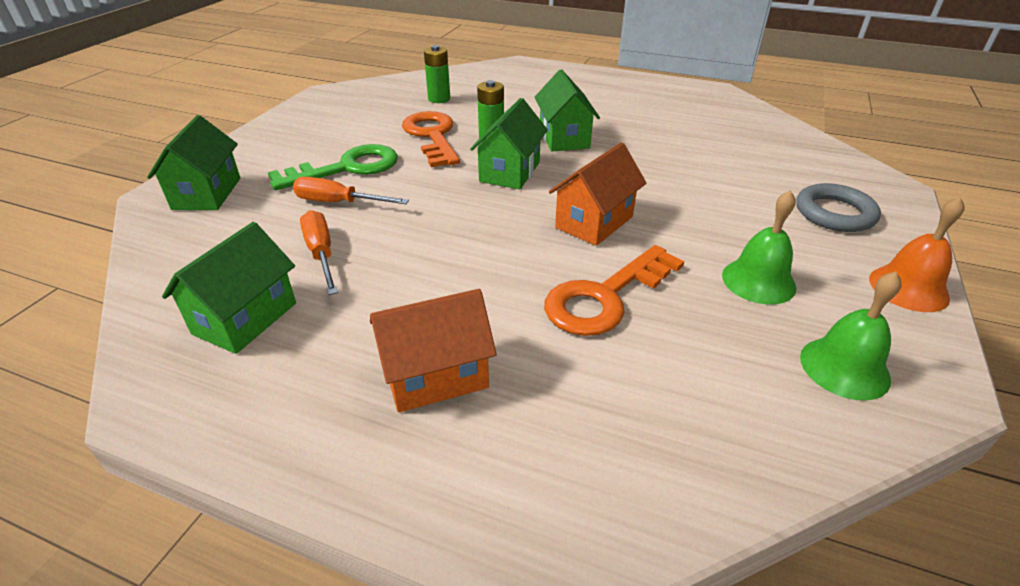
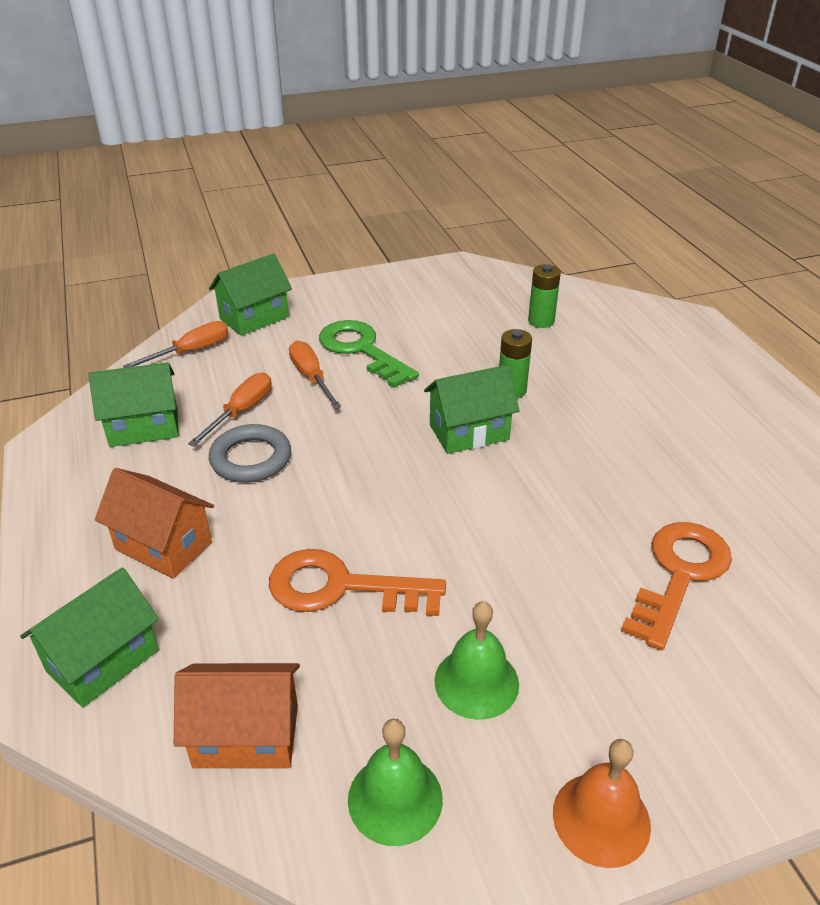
camera: 50 degrees right, 0 degrees up
(186, 244) = (191, 351): none -> orange screwdriver
(346, 168) = (361, 350): green key -> green key turned 150 degrees counterclockwise
(432, 136) = (469, 358): orange key -> orange key (679, 575)
(564, 138) = (578, 430): green house -> green house (103, 660)
(594, 222) = (448, 525): orange house -> orange house (246, 736)
(834, 213) = (695, 701): grey ring -> grey ring (251, 458)

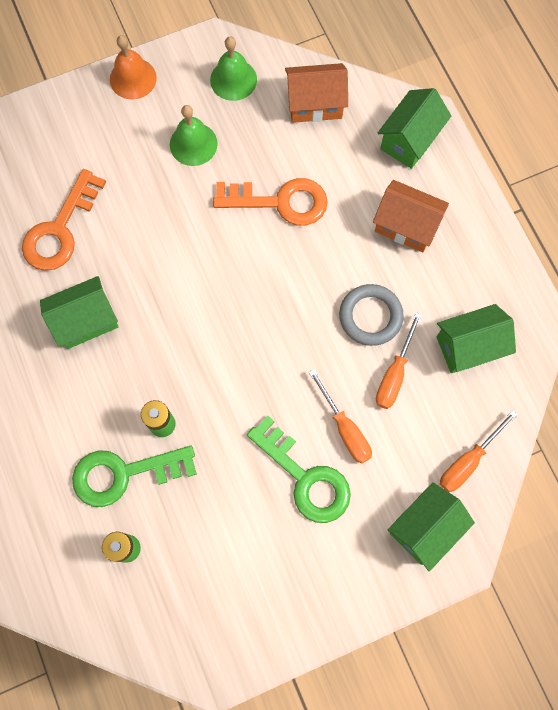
camera: 175 degrees right, 35 degrees up
(469, 432) = (200, 363): green house -> green house (86, 321)
(549, 361) = (124, 474): none -> green key

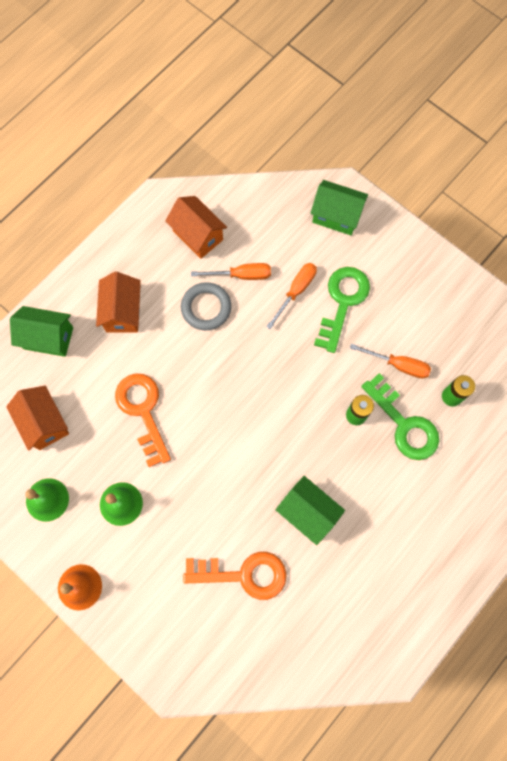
camera: 115 degrees left, 0 degrees up
(468, 346) = (198, 235): green house -> orange house
(468, 461) = (278, 207): orange screwdriver -> orange screwdriver (398, 365)

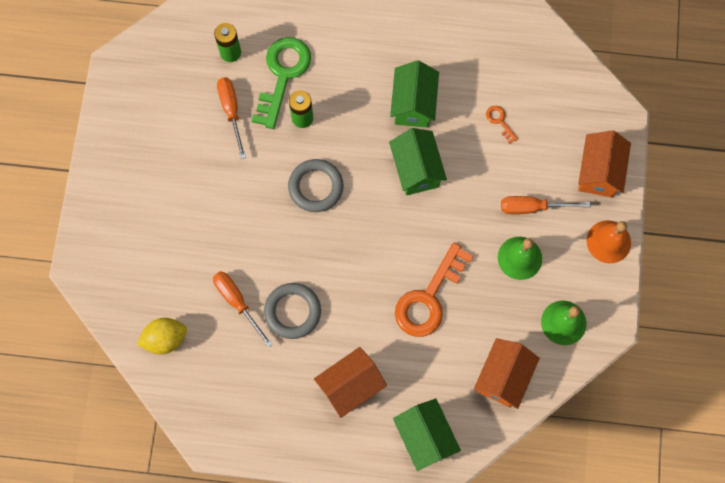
camera: 125 degrees left, 0 degrees up
(198, 235) = (223, 372): orange house -> orange house (598, 172)
(243, 574) = (500, 121): orange key -> orange key, size x0.43
(250, 213) = (165, 339): none -> yellow lemon
(290, 387) = (316, 187): none -> grey ring
(296, 291) = (220, 242): orange screwdriver -> orange screwdriver (532, 207)
(336, 216) = (115, 255): green house -> green house (416, 170)
(342, 302) = (203, 194): green key -> none

